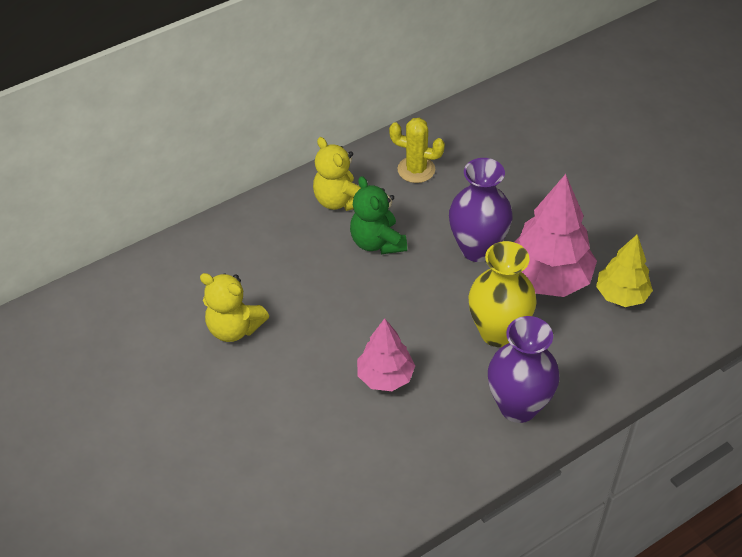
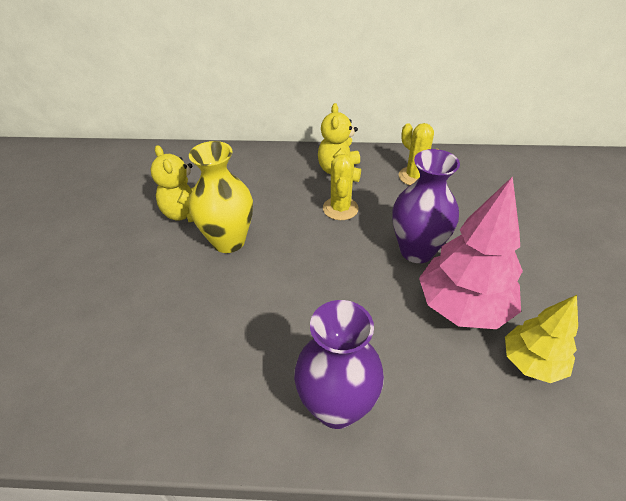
camera: 35 degrees right, 5 degrees down
(377, 242) = (340, 208): green teddy bear -> yellow cactus
(385, 376) = (249, 306): pink tree -> none
(498, 332) = (377, 326): yellow vase -> yellow vase (228, 241)

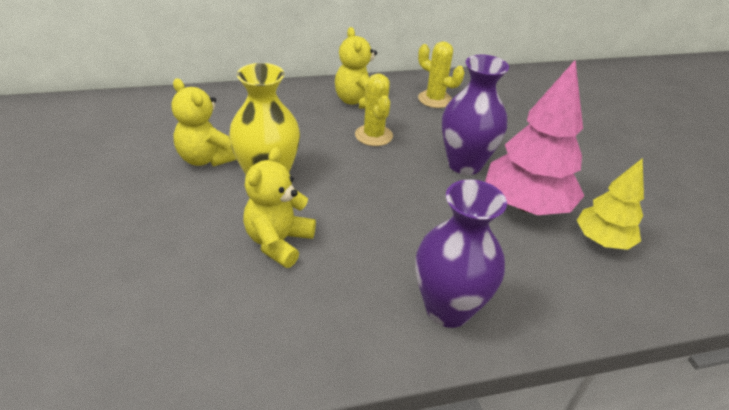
camera: 20 degrees left, 5 degrees down
(212, 305) = (278, 242): none -> yellow teddy bear

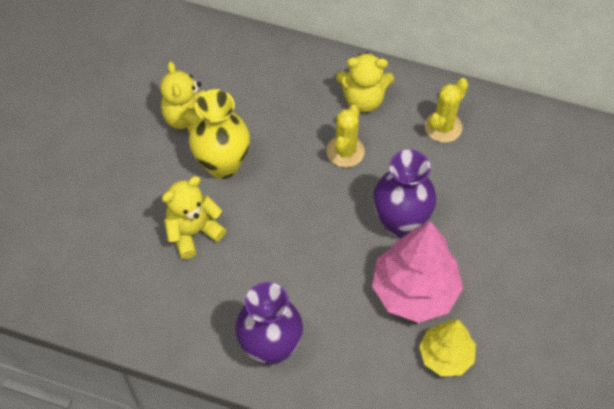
camera: 35 degrees right, 20 degrees up
(357, 101) = (363, 99): yellow teddy bear -> yellow teddy bear turned 105 degrees counterclockwise
(435, 99) = (443, 127): yellow cactus -> yellow cactus turned 60 degrees clockwise

